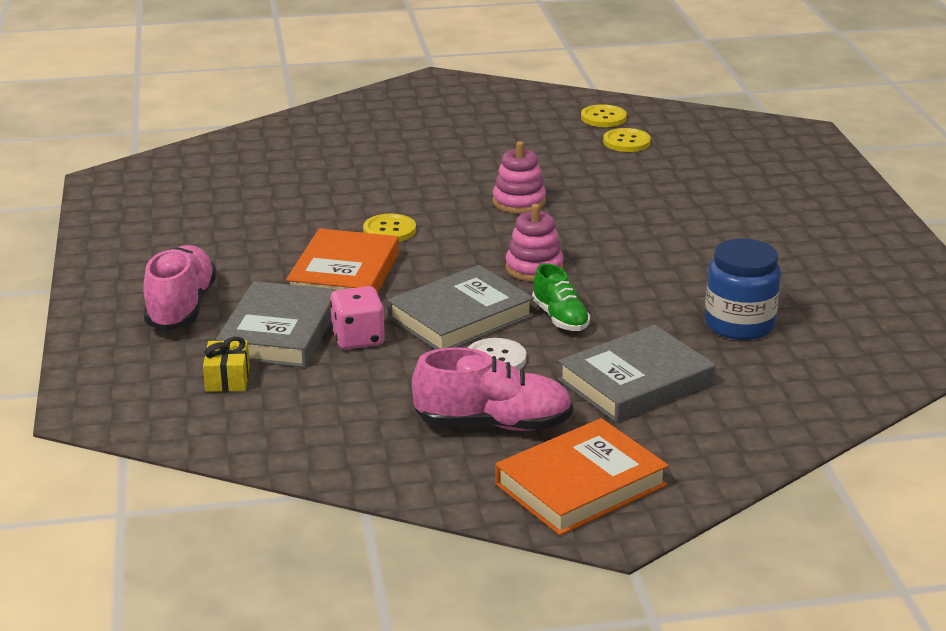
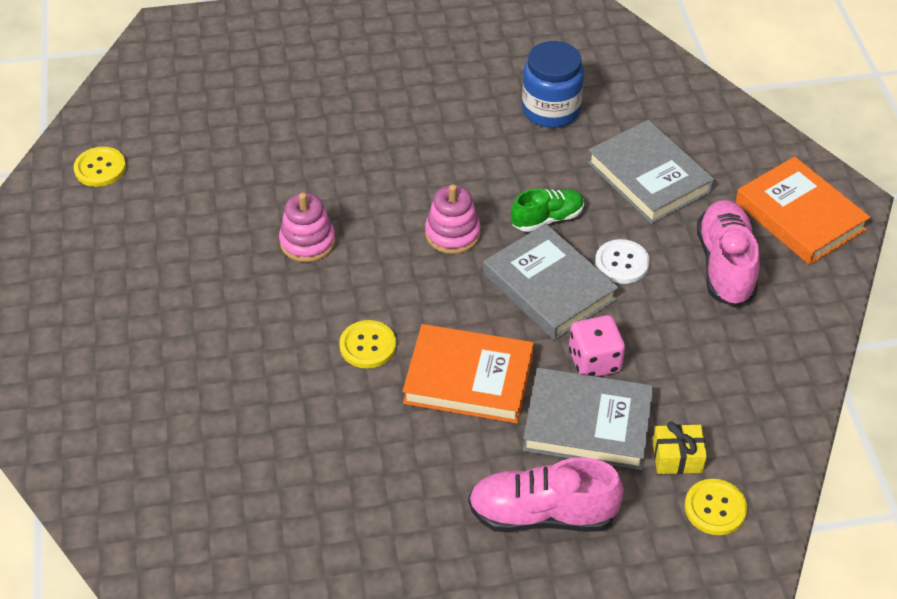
camera: 90 degrees left, 20 degrees up
(626, 142) = (169, 154): yellow button -> yellow button (715, 508)

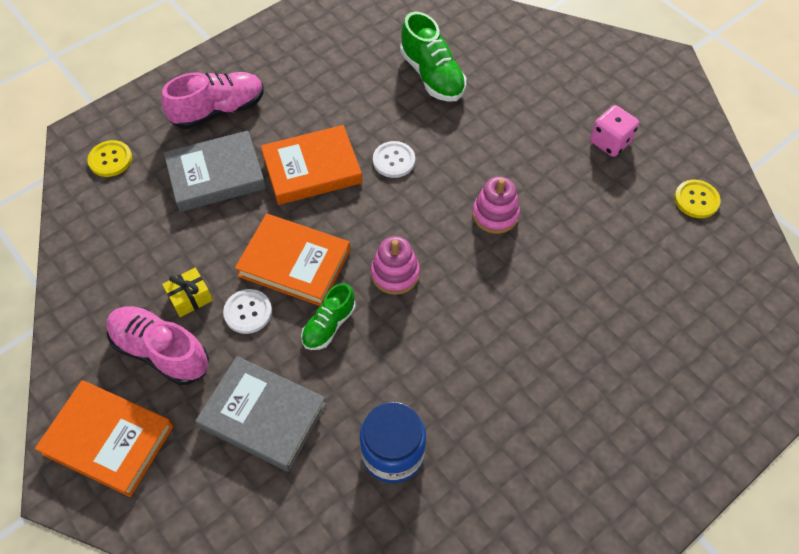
camera: 150 degrees right, 10 degrees up
(235, 432) = (432, 76): none -> green shoe
(367, 346) = (394, 160): yellow button -> white button
(549, 287) = (294, 263): grey book -> orange book
(594, 361) = (232, 220): pink dice -> pink dice (610, 142)
(677, 457) = (146, 180): yellow gift -> yellow gift (190, 297)
(725, 265) = (161, 351): pink shoe -> pink shoe turned 150 degrees clockwise

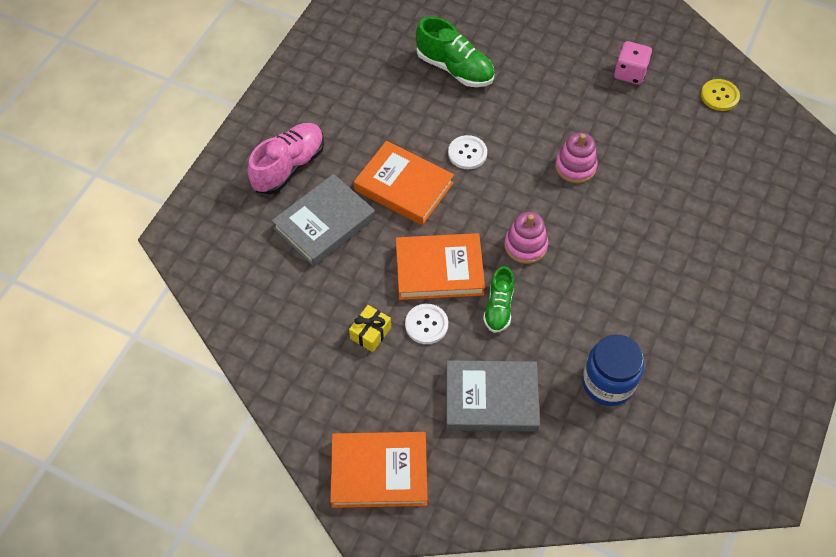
camera: 25 degrees left, 0 degrees up
(110, 159) = (220, 246): yellow button -> none
(161, 351) = (375, 385): pink shoe -> none
(312, 169) = (403, 186): orange book -> orange book turned 75 degrees clockwise

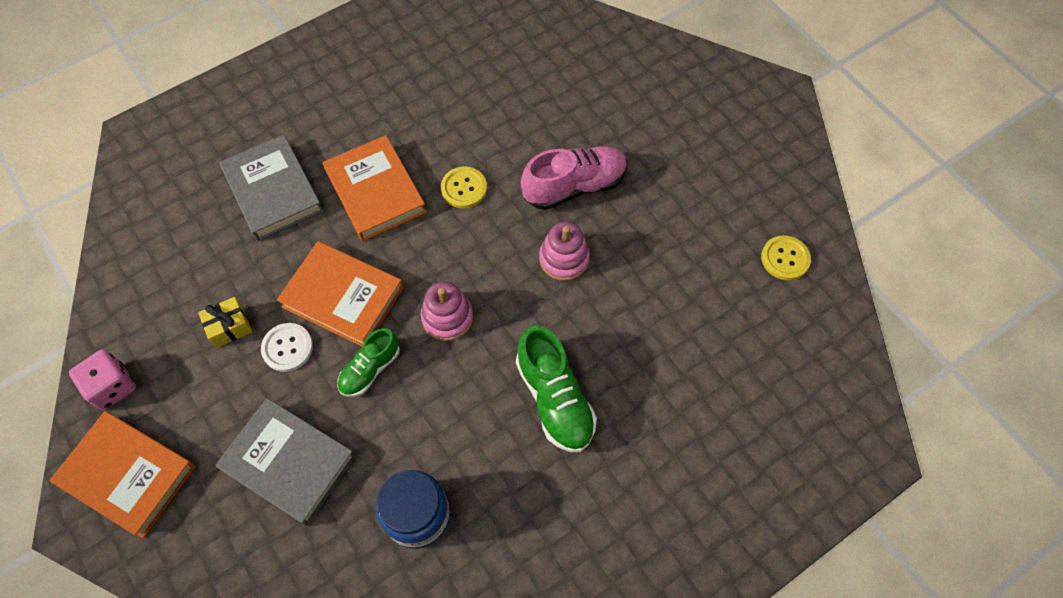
camera: 30 degrees right, 5 degrees up
(289, 167) = (285, 117): pink shoe -> pink shoe (574, 186)
(324, 223) = (273, 191): grey book -> grey book turned 75 degrees clockwise
(454, 68) = (519, 93): green shoe -> green shoe (554, 399)
(467, 153) = (464, 188): white button -> yellow button
(630, 73) = (701, 184): pink dice -> pink dice (112, 387)

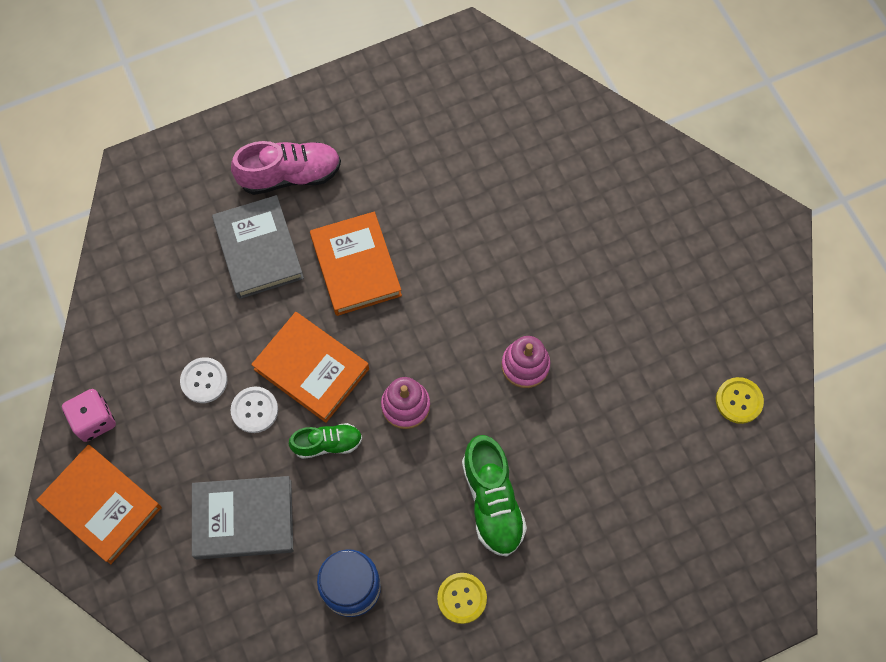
camera: 10 degrees right, 5 degrees up
(229, 327) = (204, 381): yellow gift -> white button
(289, 463) = (243, 519): grey book -> grey book turned 45 degrees counterclockwise
(370, 369) = (327, 444): green shoe -> green shoe turned 150 degrees counterclockwise
(464, 188) = (441, 276): yellow button -> yellow button (462, 598)
(574, 186) = (549, 292): pink shoe -> pink shoe (290, 175)

